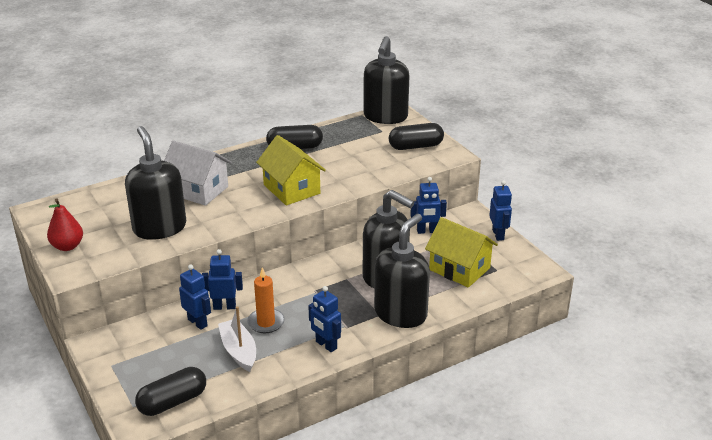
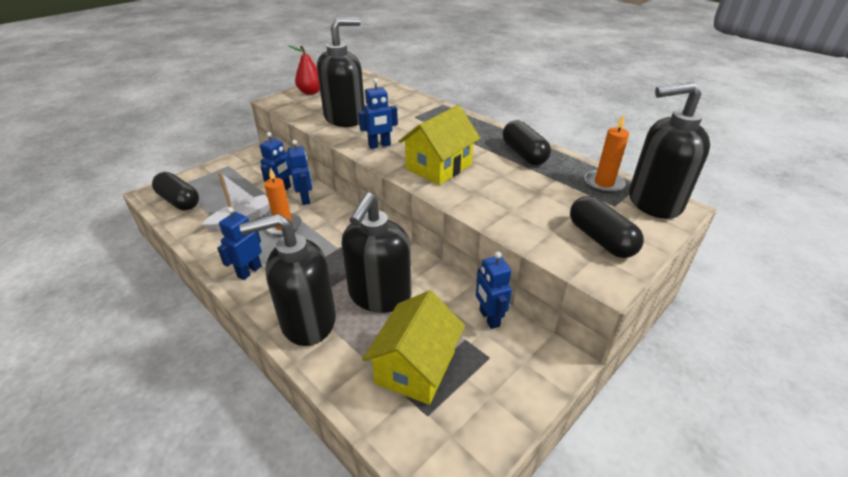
camera: 75 degrees right, 5 degrees up
(198, 190) = (411, 122): white house -> none
(354, 127) = (604, 183): none -> orange candle
(401, 313) = (308, 321): black soap dispenser -> black soap dispenser turned 150 degrees clockwise
(498, 235) = (521, 405): blue robot -> blue robot (379, 145)

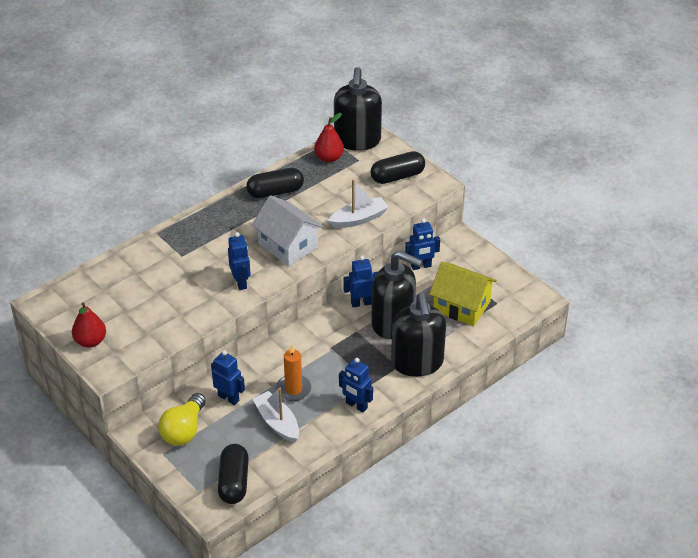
camera: 85 degrees left, 5 degrees up
(179, 201) = (234, 482): black capsule -> black capsule turned 45 degrees counterclockwise
(250, 172) = (184, 430): none -> yellow light bulb
(305, 199) = (248, 377): blue robot -> blue robot (361, 303)
(345, 118) = (173, 308): black soap dispenser -> none
(439, 167) = (288, 245): yellow house -> white house
(499, 211) = (359, 219): none -> white boat
(604, 183) = (329, 158): orange candle -> red pear

